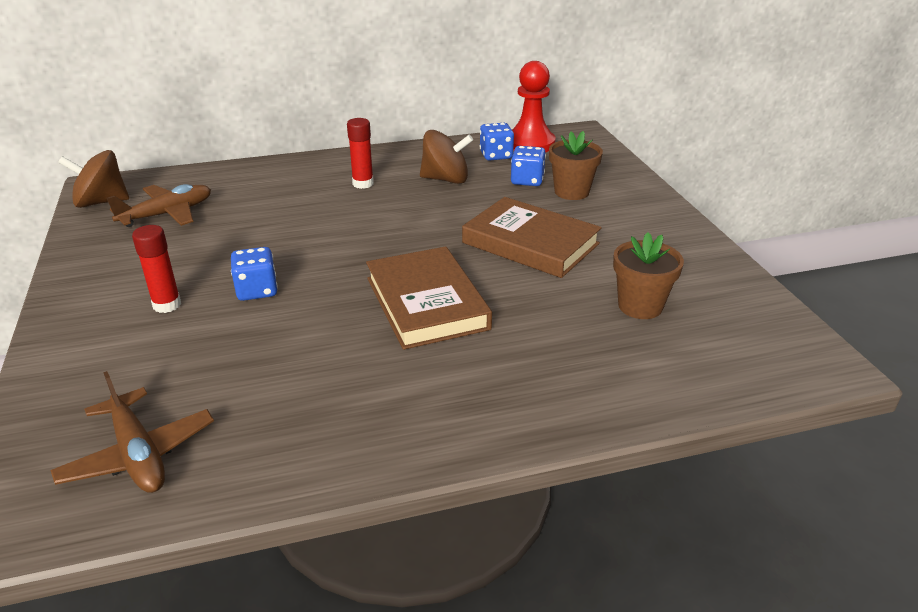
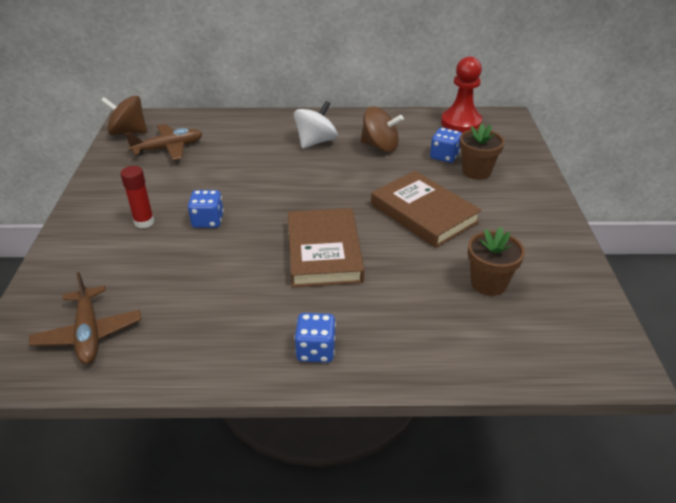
camera: 15 degrees right, 5 degrees up
(363, 184) = (315, 142): red glue stick -> white spinning top
(496, 155) = (428, 130): blue dice -> blue dice (316, 350)

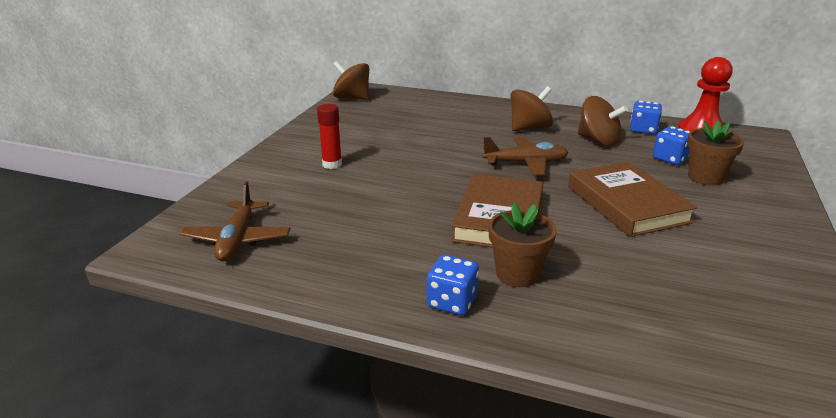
camera: 20 degrees right, 10 degrees down
(168, 148) = (382, 114): brown plane -> brown plane (525, 163)
(208, 221) = (392, 173): blue dice -> blue dice (643, 130)
(315, 142) = (529, 128): white spinning top -> brown spinning top
(488, 283) = (685, 282): brown flower pot -> brown flower pot (517, 274)

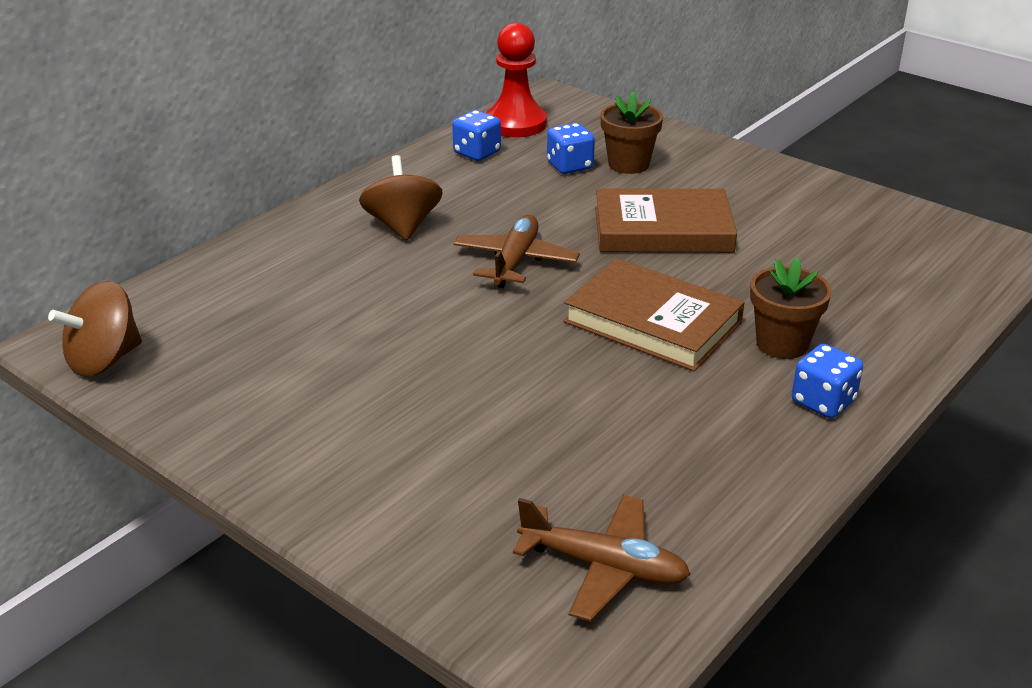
camera: 70 degrees left, 5 degrees up
(332, 164) = (396, 432): red glue stick -> none
(598, 141) = (486, 191): brown spinning top -> none

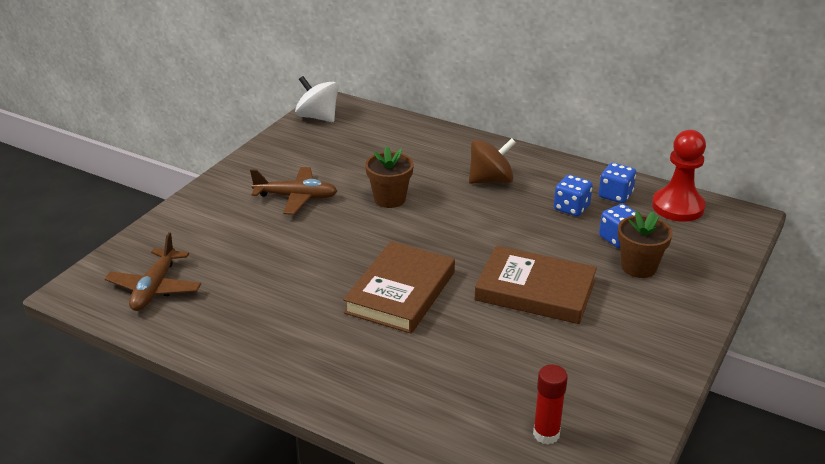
camera: 80 degrees right, 0 degrees up
(104, 360) = (318, 117): brown spinning top -> white spinning top
(515, 261) = (461, 228): brown plane -> brown plane (296, 197)
(663, 229) = (535, 290): brown book -> brown book turned 60 degrees counterclockwise
(782, 344) = (387, 354): brown flower pot -> brown flower pot (390, 199)
(823, 402) = (317, 374): blue dice -> blue dice (571, 208)
(911, 258) = (546, 434): none -> red glue stick

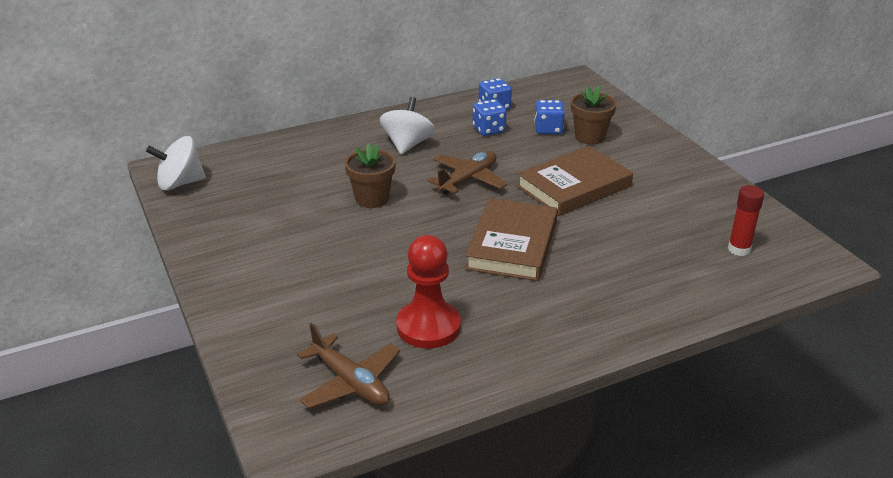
camera: 55 degrees left, 0 degrees up
(296, 197) = (302, 244): brown plane -> brown plane (468, 180)
(400, 292) = (512, 245): brown book -> brown book turned 45 degrees clockwise
(491, 180) = (407, 145): brown spinning top -> white spinning top
(678, 207) = (537, 93): red pawn -> red pawn (428, 327)

